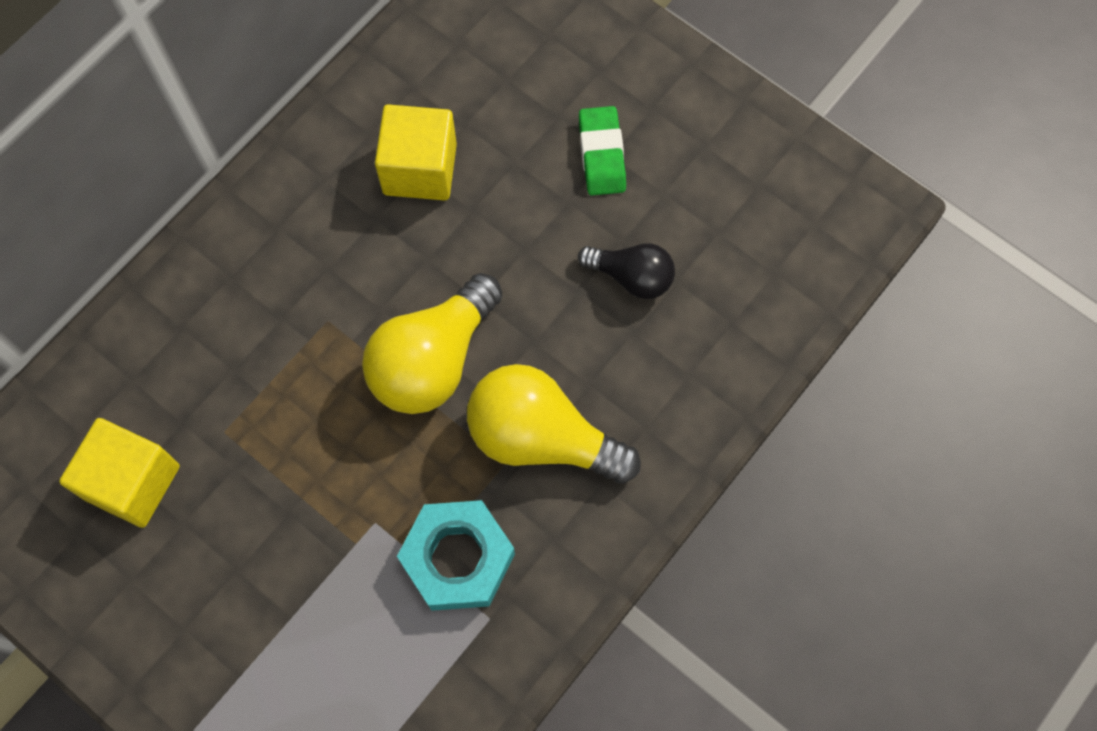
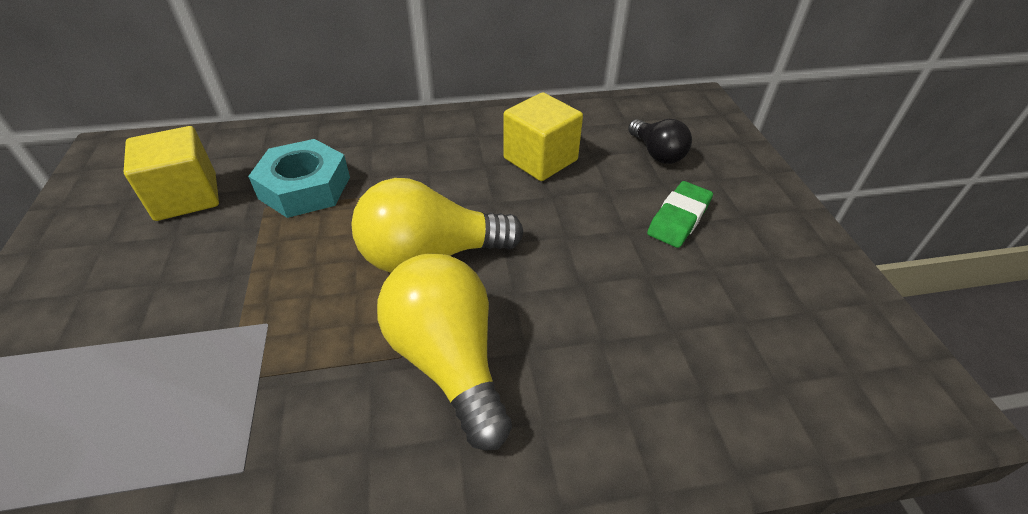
camera: 40 degrees right, 25 degrees down
(457, 558) = (283, 397): turquoise nut -> turquoise nut (305, 187)
(631, 277) = (635, 302): black light bulb -> black light bulb (657, 153)

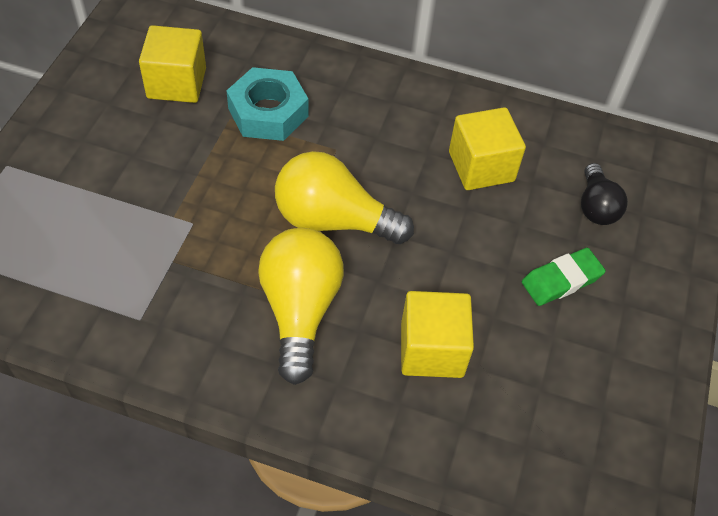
camera: 25 degrees right, 10 degrees up
(615, 333) = (432, 349): none -> yellow cube

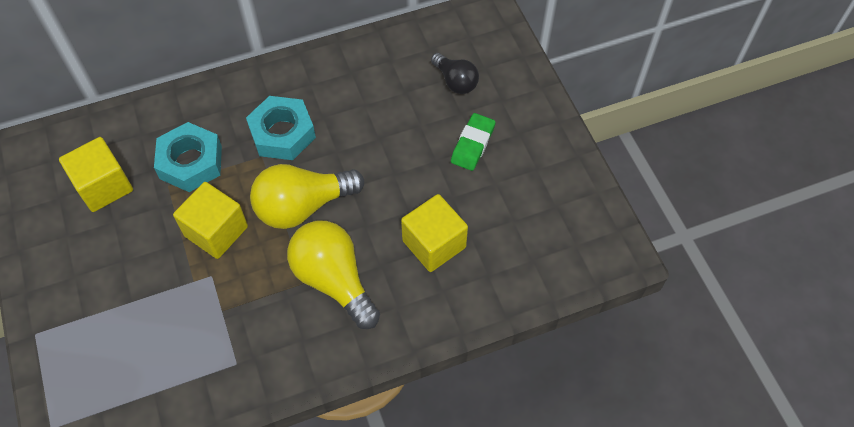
camera: 35 degrees left, 5 degrees up
(374, 142) = (282, 133): none -> turquoise nut
(481, 166) = (365, 103): yellow cube -> yellow cube (216, 231)

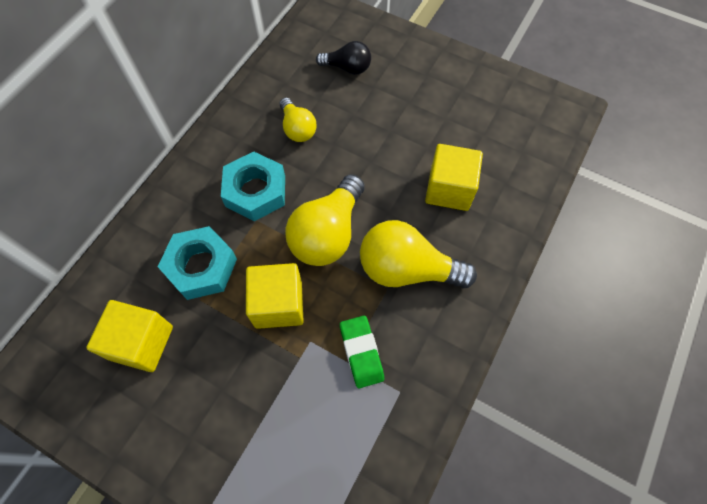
camera: 40 degrees left, 5 degrees up
(363, 105) = (297, 128): none -> yellow light bulb
(472, 144) = (404, 102): green eraser -> green eraser (361, 352)

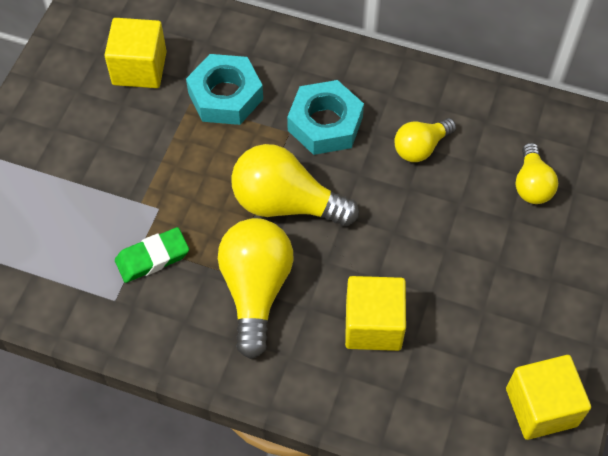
camera: 80 degrees right, 5 degrees down
(278, 304) = (195, 172): yellow cube -> yellow cube (541, 407)
(347, 68) = (531, 184): black light bulb -> yellow light bulb

